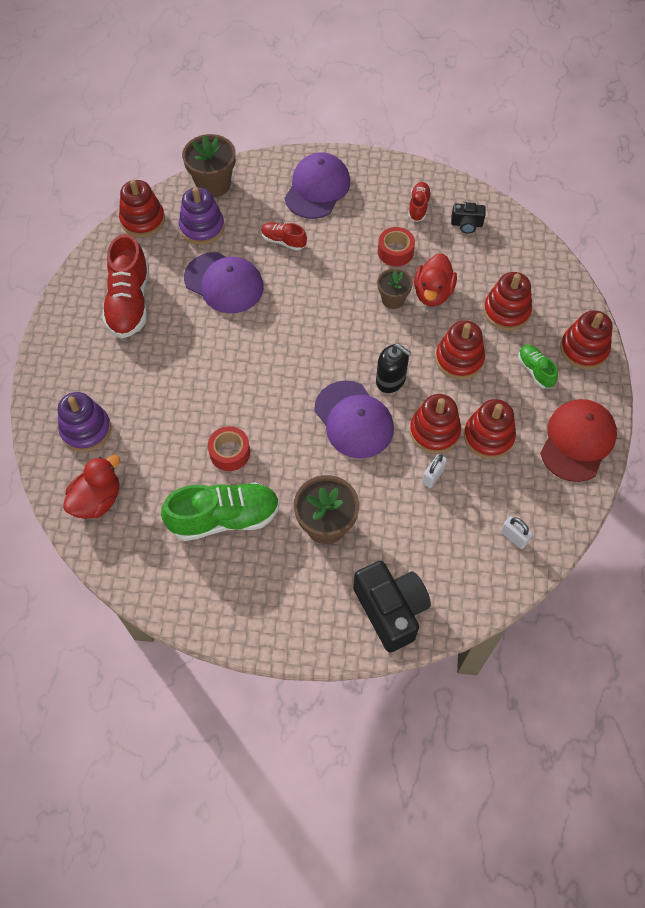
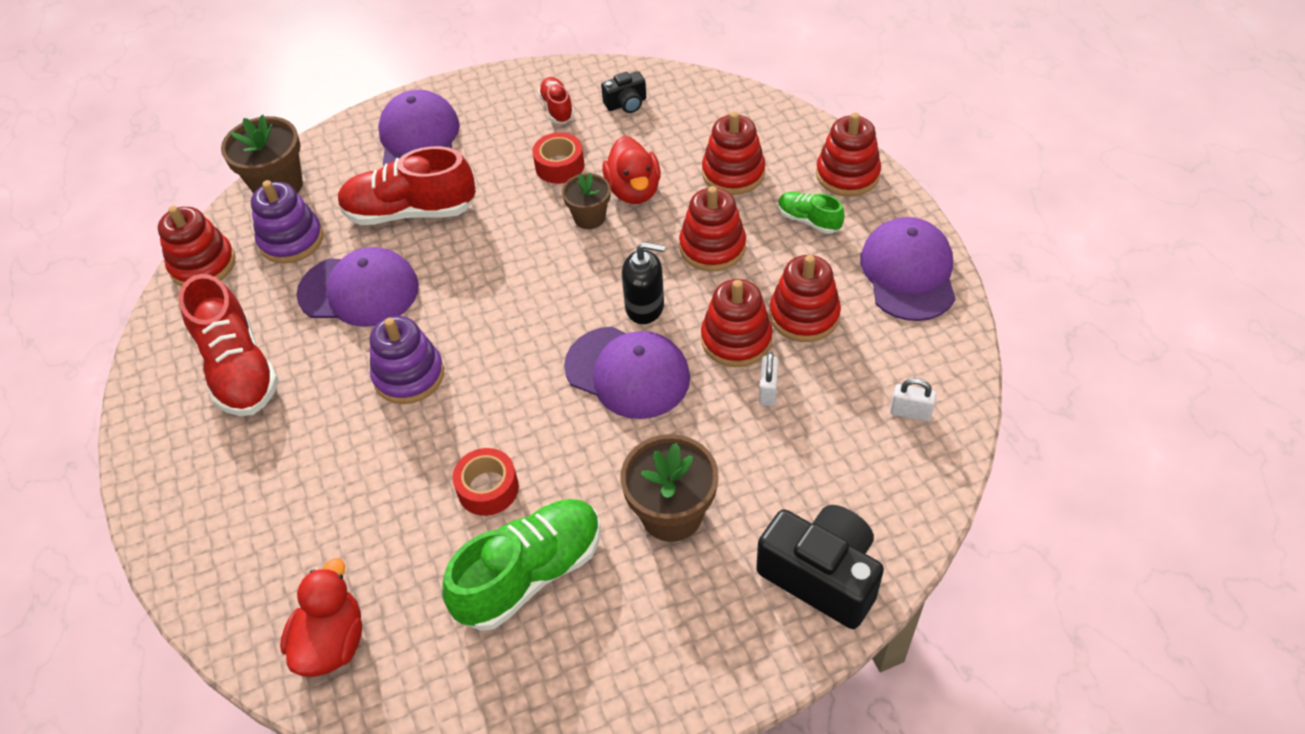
camera: 25 degrees left, 10 degrees down
(86, 430) = (263, 557): purple stacking toy -> purple stacking toy (409, 375)
(283, 241) = (410, 211): red shoe -> red shoe, size x1.96
(577, 441) = (908, 273): red cap -> purple cap

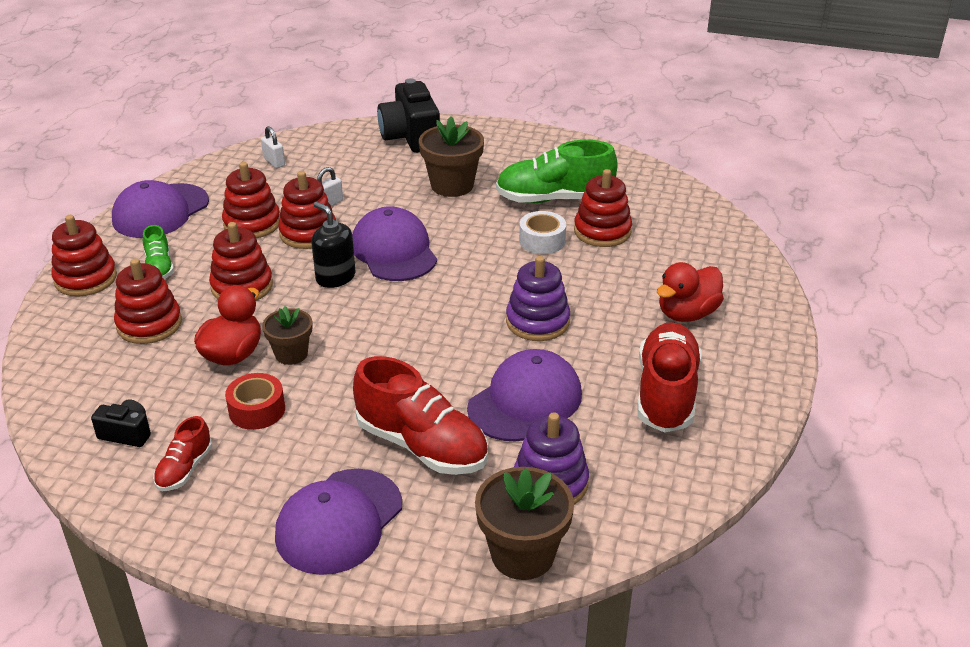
camera: 145 degrees left, 15 degrees down
(203, 264) = (651, 507): red stacking toy -> red stacking toy (602, 231)
(332, 642) = (689, 223): red duck -> red duck (687, 314)
(359, 290) = (525, 401): purple cap -> purple cap turned 90 degrees clockwise
(488, 488) = (542, 241): red tape -> white tape

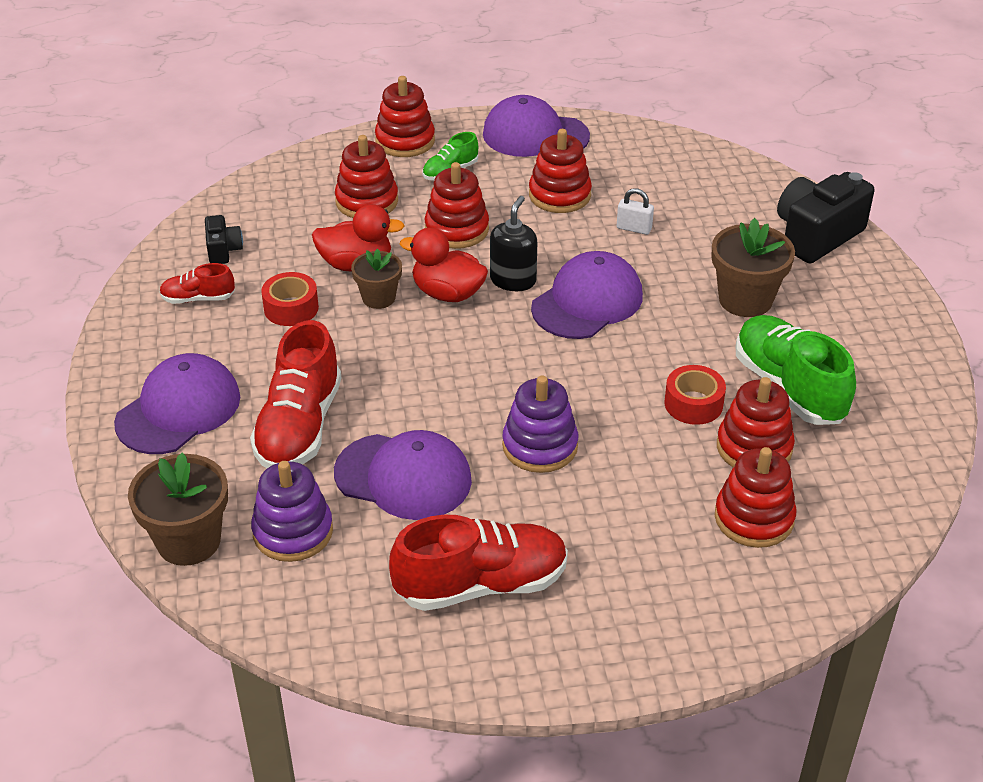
camera: 65 degrees right, 5 degrees up
(274, 162) = (678, 165): white padlock -> none
(308, 233) = (572, 235): red stacking toy -> red stacking toy (754, 518)
(339, 521) = (178, 410): purple cap -> purple cap turned 120 degrees clockwise
(542, 241) = (693, 404): white tape -> red tape
(687, 314) = (641, 566): red duck -> red duck (447, 293)

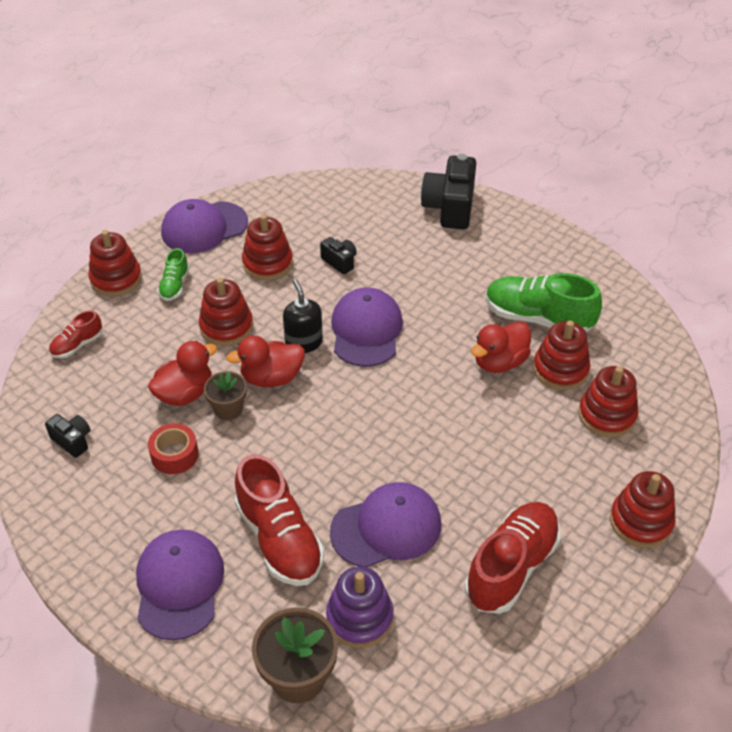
camera: 40 degrees left, 5 degrees up
(198, 298) = (95, 490): red shoe -> red shoe (77, 345)
(367, 201) = (139, 341): red stacking toy -> red stacking toy (640, 521)
(540, 446) = (444, 449): purple stacking toy -> none
(634, 228) = (340, 262): white padlock -> black camera
(693, 404) = (499, 362): red tape -> red duck
(745, 300) = (455, 274): brown flower pot -> none

